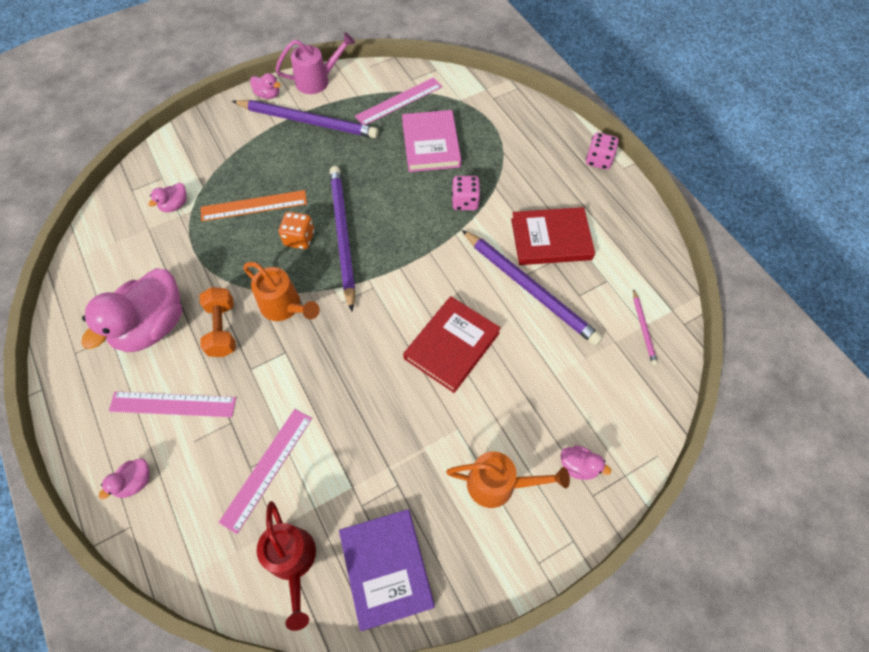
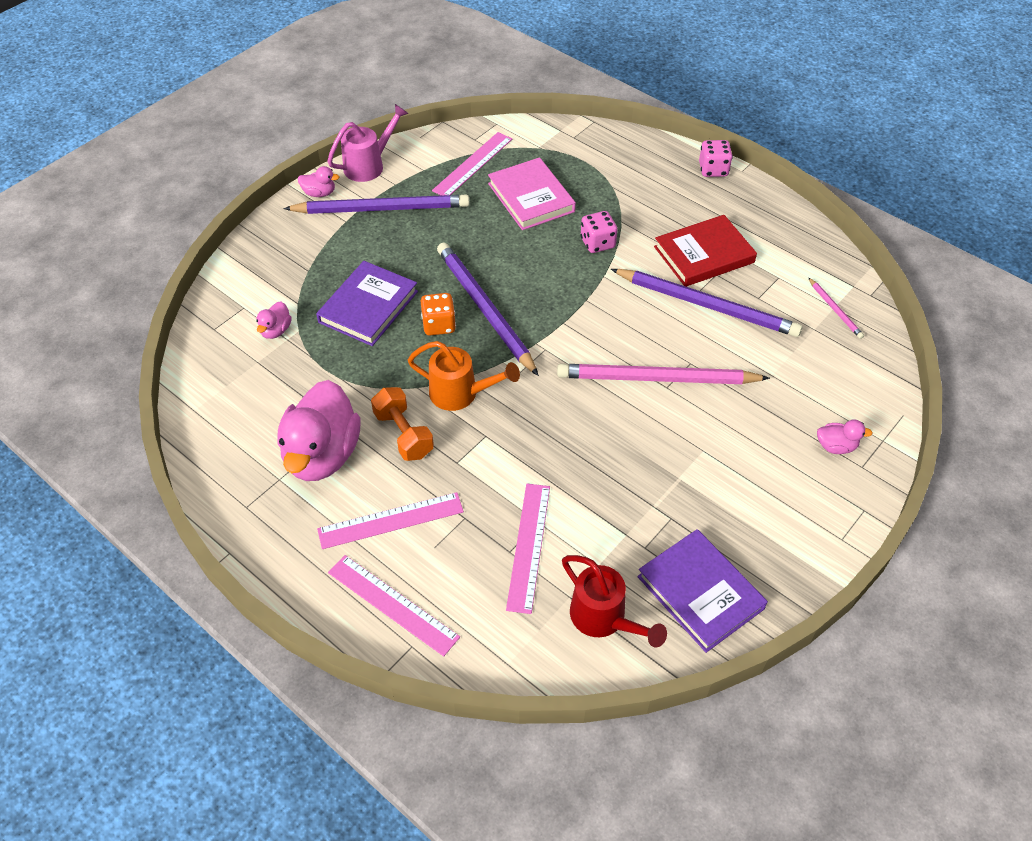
camera: 20 degrees left, 10 degrees down
(135, 482) = (392, 604): pink duck -> pink ruler
(254, 205) = (368, 307): orange ruler -> purple book
(452, 346) = (657, 379): red book -> pink pencil
(498, 484) = (769, 485): orange watering can -> none

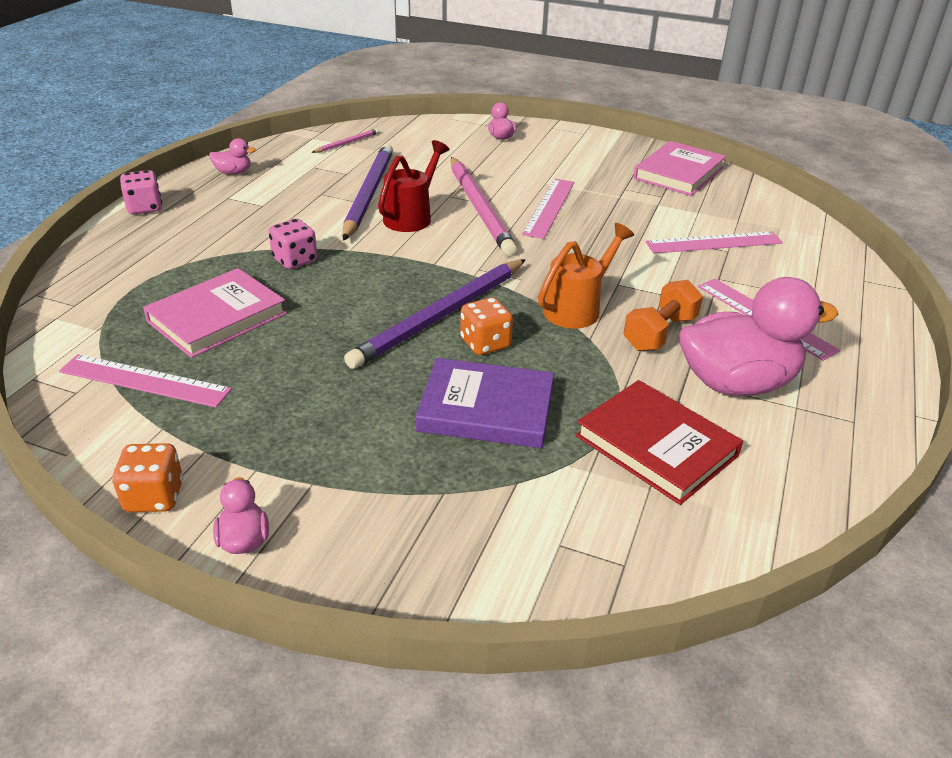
camera: 110 degrees left, 15 degrees down
(276, 330) = (583, 488): pink duck -> pink duck (233, 173)
(369, 165) = (154, 497): pink watering can -> orange dice
(381, 208) = (271, 450): purple pencil -> none
(392, 604) = (842, 297): pink ruler -> pink ruler (549, 207)
(460, 394) = (577, 308): orange watering can -> orange watering can turned 45 degrees clockwise
(604, 618) = (740, 204): red watering can -> red watering can (411, 217)
(700, 592) = (679, 173): purple book -> pink book
(704, 254) = (293, 201): red book -> red book (656, 446)

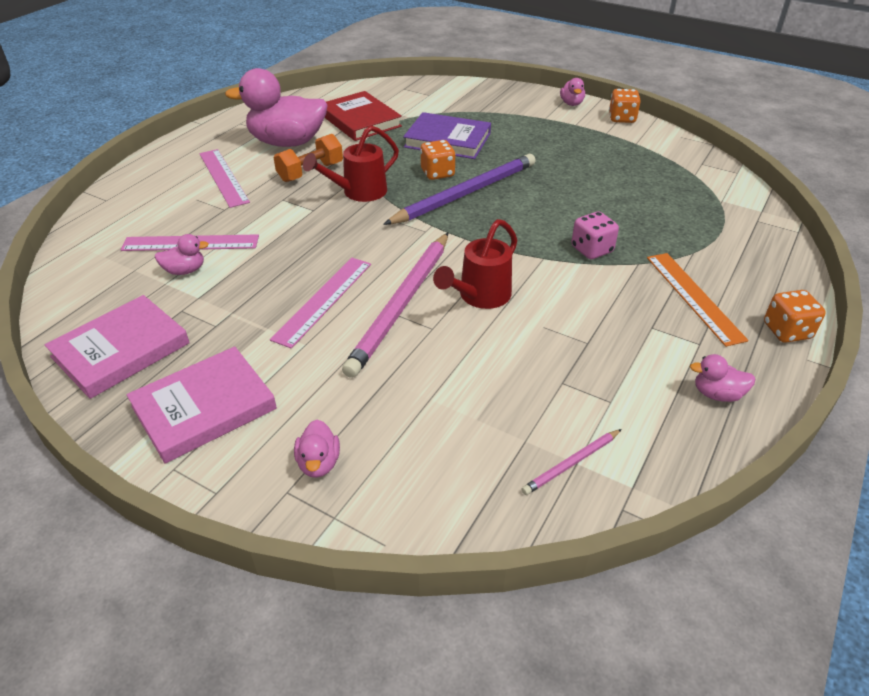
camera: 170 degrees left, 5 degrees up
(144, 208) = (787, 331): pink dice -> orange dice
(144, 381) = (662, 166): pink ruler -> none
(210, 227) = (694, 297): none -> orange ruler
(217, 318) = (636, 203): pink book -> pink book (204, 407)
(368, 194) = (529, 337): purple pencil -> none
(480, 208) = (402, 304): pink pencil -> pink pencil turned 150 degrees counterclockwise
(577, 308) = (359, 192): orange watering can -> red watering can
(691, 221) = (185, 270): none -> pink duck

